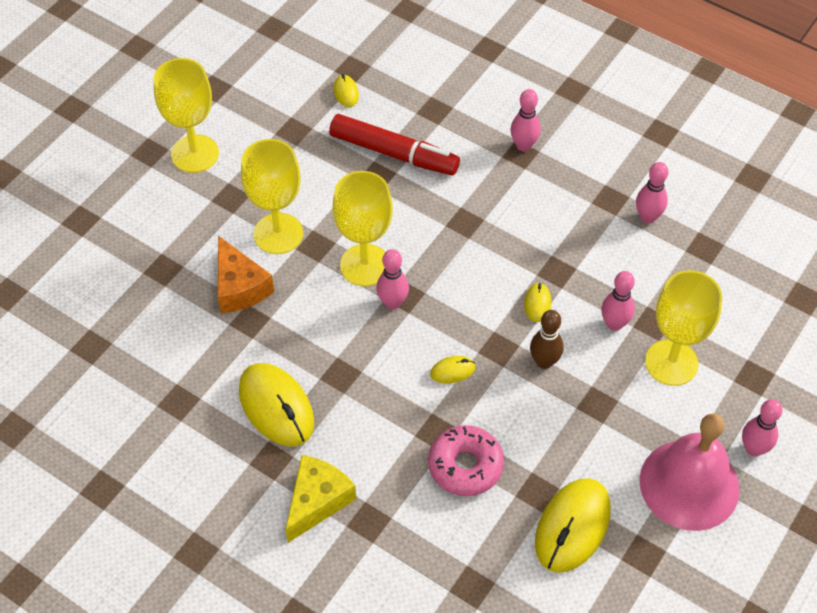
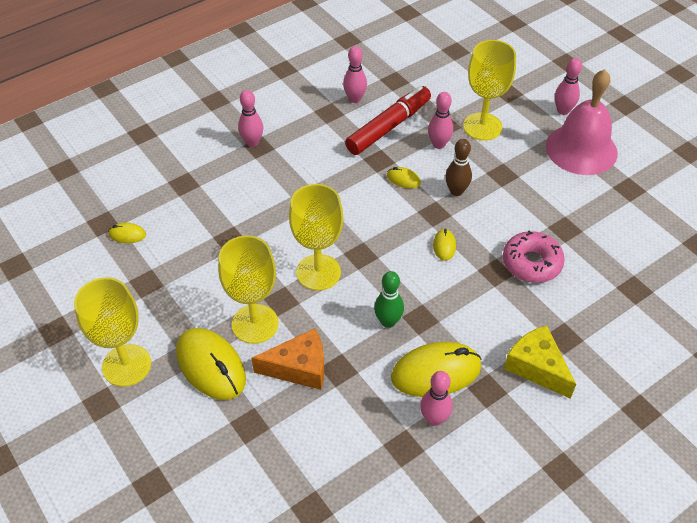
camera: 70 degrees left, 5 degrees down
(325, 346) = (388, 322): none -> green bowling pin
(392, 302) = (364, 264): pink bowling pin -> pink bowling pin (434, 419)
(394, 153) = (213, 221): red marker -> red marker (388, 127)
(572, 527) = (599, 218): yellow mouse -> yellow mouse (211, 366)

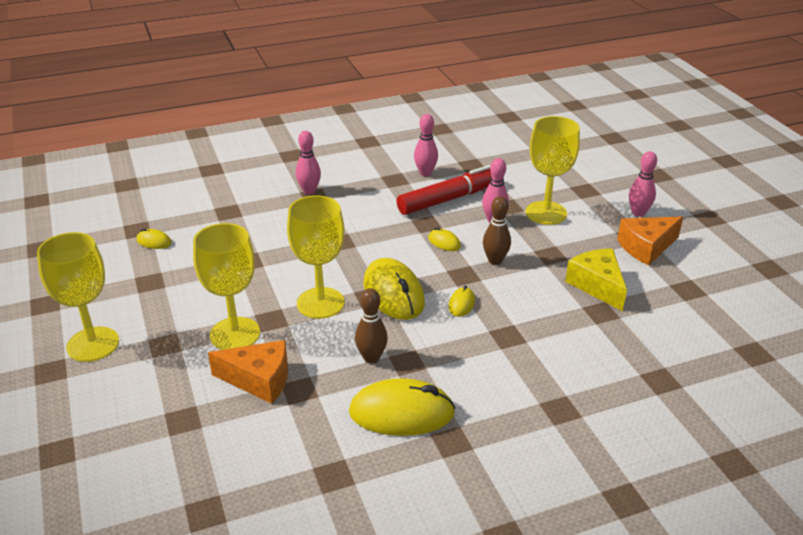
camera: 15 degrees right, 15 degrees down
(211, 366) = (172, 361): yellow mouse -> yellow mouse (393, 293)
(388, 322) = (371, 358): green bowling pin -> brown bowling pin
(434, 419) = (380, 455): pink bowling pin -> none
(531, 263) = (550, 335): pink donut -> none
(536, 367) = (517, 431): yellow cheese -> yellow cheese (597, 285)
(581, 149) = (646, 247): pink bell -> orange cheese

